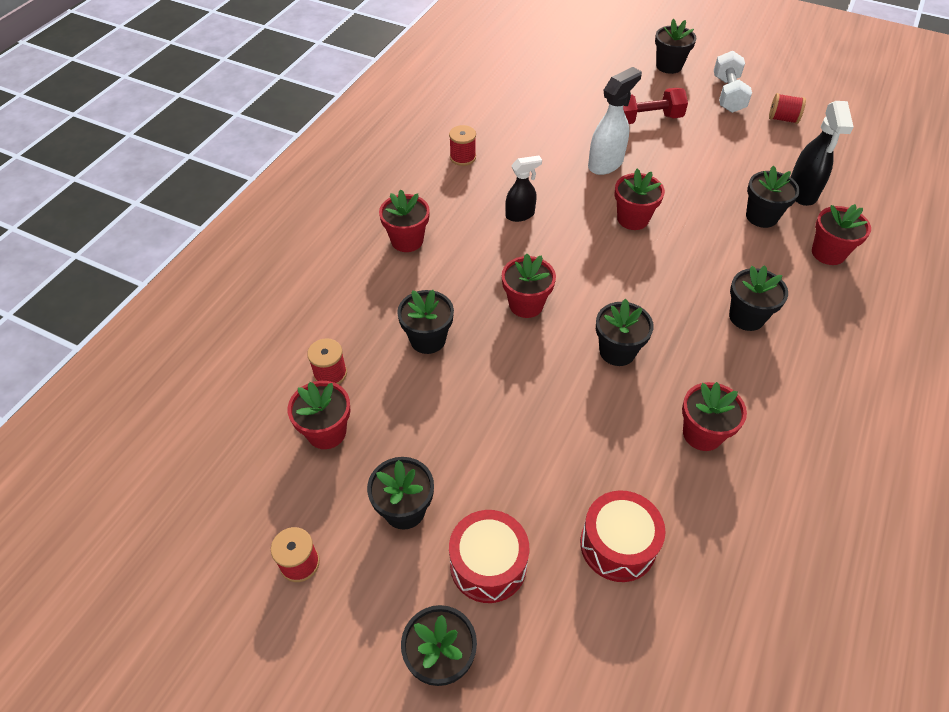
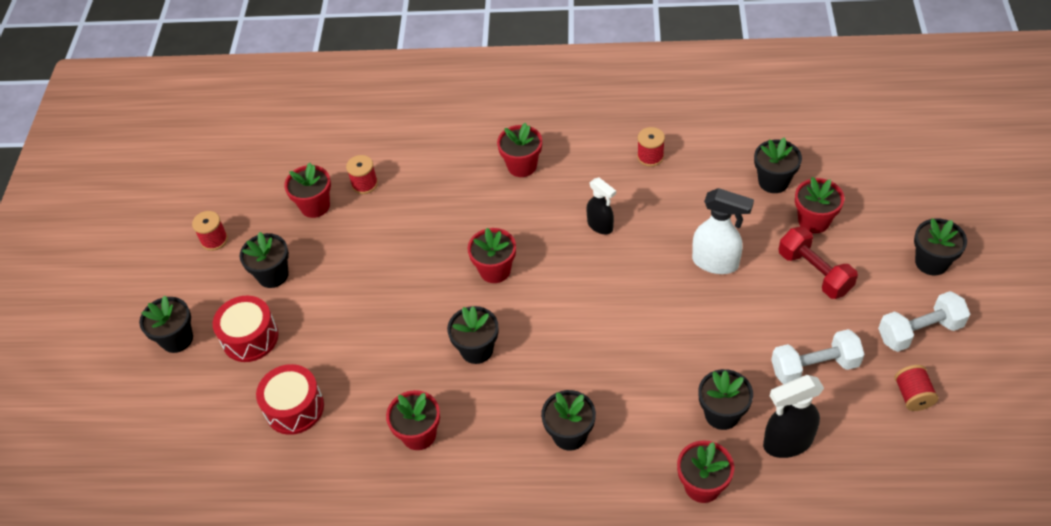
camera: 70 degrees right, 0 degrees up
(427, 339) = (425, 224): black flower pot -> black flower pot (773, 181)
(632, 219) = (648, 309): red flower pot -> red flower pot (814, 221)
(737, 153) = (814, 367): none -> white dumbbell

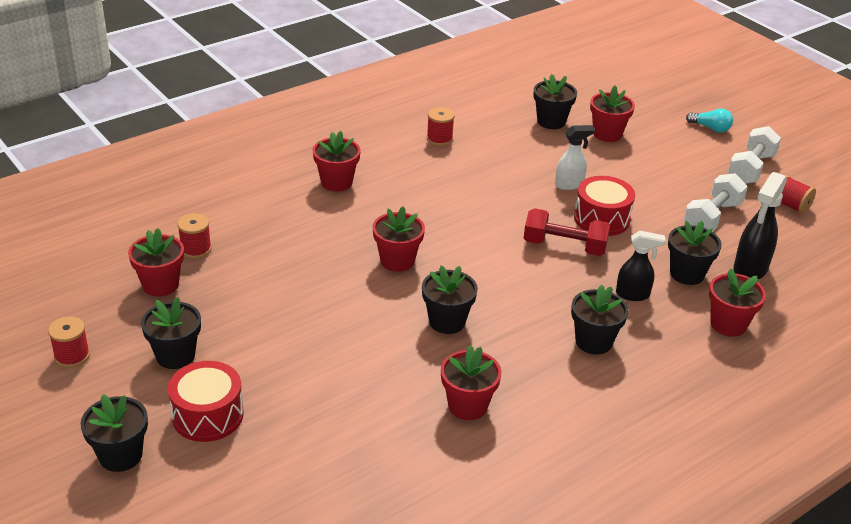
camera: 45 degrees left, 15 degrees down
(294, 408) = (322, 447): red drum -> red drum (601, 219)
(600, 226) = (452, 196): black spray bottle -> black spray bottle (633, 294)
(716, 263) = (569, 185): white spray bottle -> white spray bottle, size x0.66
(814, 272) = (644, 163): red dumbbell -> red dumbbell (564, 246)
(931, 262) = (710, 128): black flower pot -> turquoise light bulb

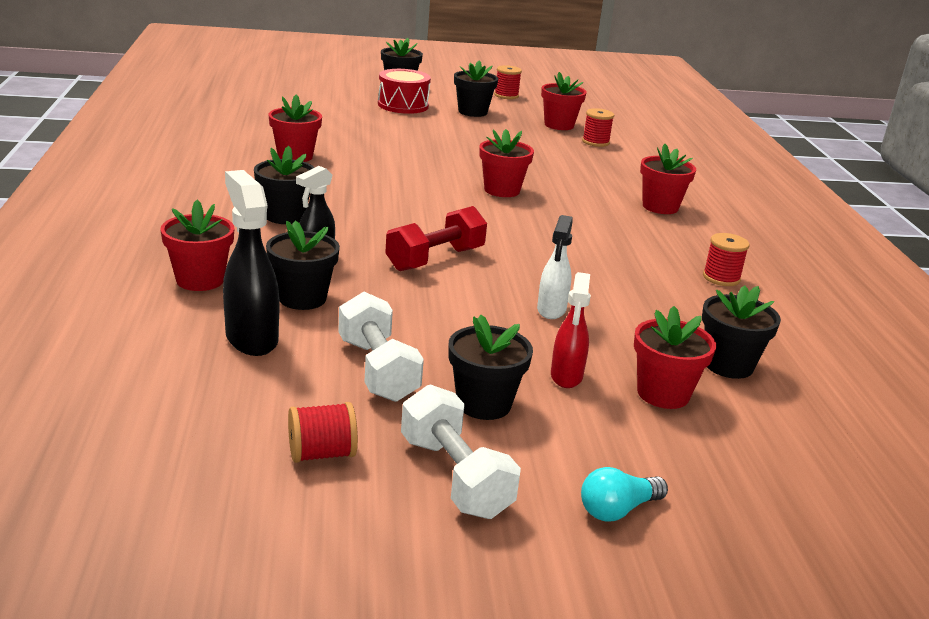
camera: 120 degrees right, 10 degrees down
(447, 321) = (395, 180): black flower pot -> black flower pot (484, 404)
(601, 219) = (460, 298): red drum -> none
(632, 162) = (566, 377): none -> red spray bottle

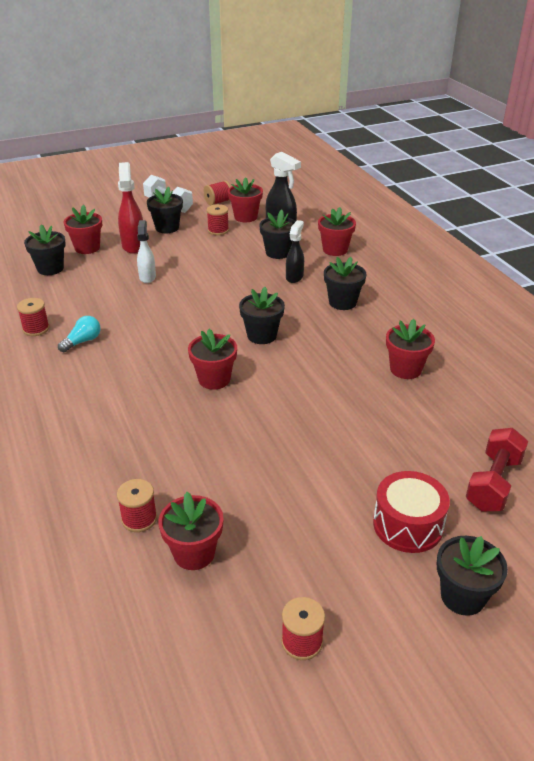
camera: 165 degrees right, 10 degrees up
(377, 370) = (218, 230): white dumbbell -> red spool
(435, 259) = (227, 294): red dumbbell -> red dumbbell (493, 483)
(472, 112) = (317, 545): black flower pot -> black flower pot (262, 335)
(566, 377) = (133, 245): red spray bottle -> red spray bottle, size x1.52
(617, 510) = (108, 207): turquoise light bulb -> turquoise light bulb (82, 341)
(660, 207) = (70, 401): red flower pot -> red flower pot (245, 217)

